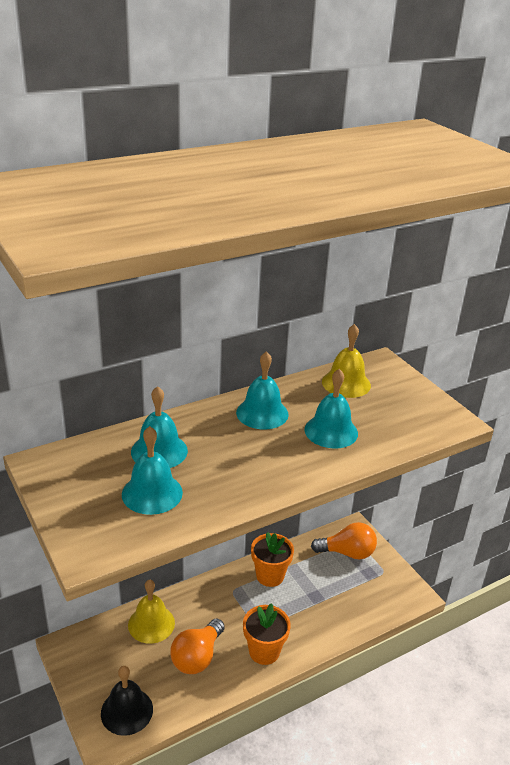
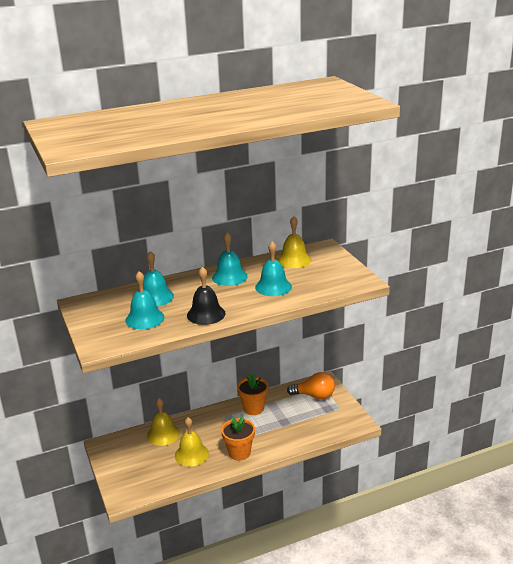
camera: 10 degrees right, 5 degrees down
(127, 711) = (138, 482): black bell -> black bell (206, 314)
(197, 657) = (191, 454): orange light bulb -> yellow bell

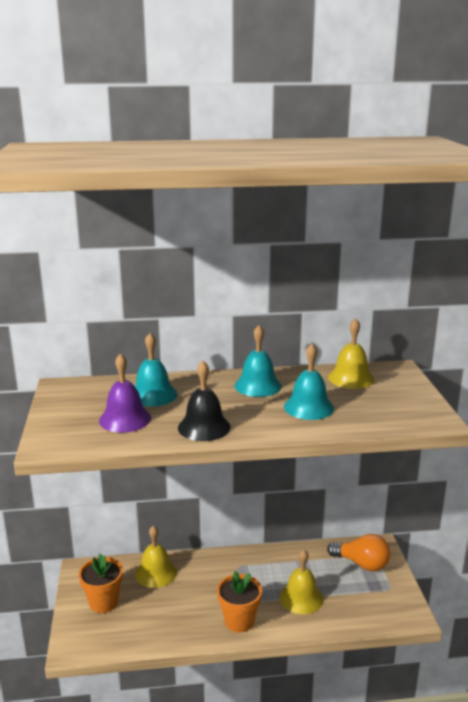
camera: 15 degrees right, 5 degrees down
(145, 318) = (125, 419): turquoise bell -> purple bell
(191, 454) = (179, 608): yellow bell -> yellow bell (301, 598)
(253, 408) = (278, 563): orange flower pot -> orange flower pot (103, 602)

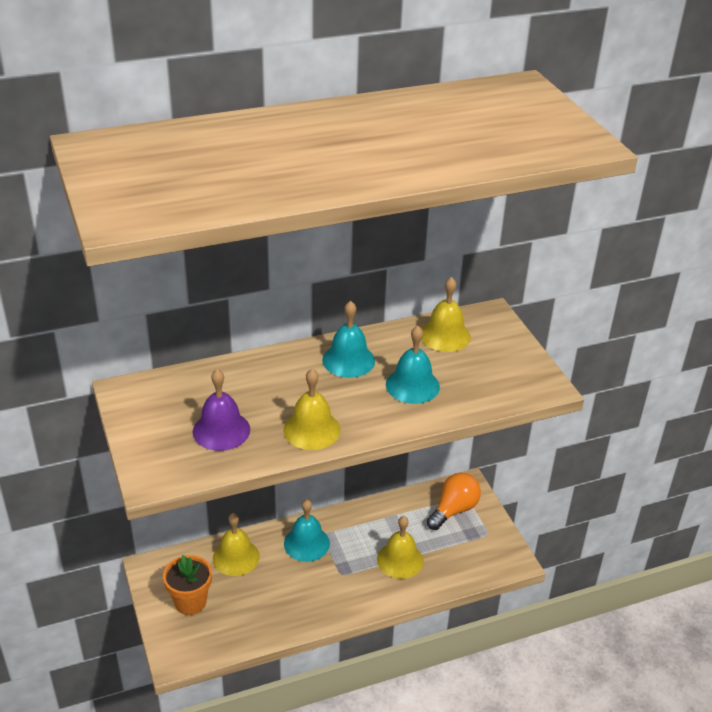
camera: 15 degrees left, 15 degrees up
(153, 395) = (237, 390): turquoise bell -> turquoise bell (306, 543)
(204, 427) = (311, 430): black bell -> yellow bell
(239, 621) = (342, 597): orange flower pot -> none
(362, 564) = (453, 510): orange light bulb -> orange light bulb turned 60 degrees counterclockwise

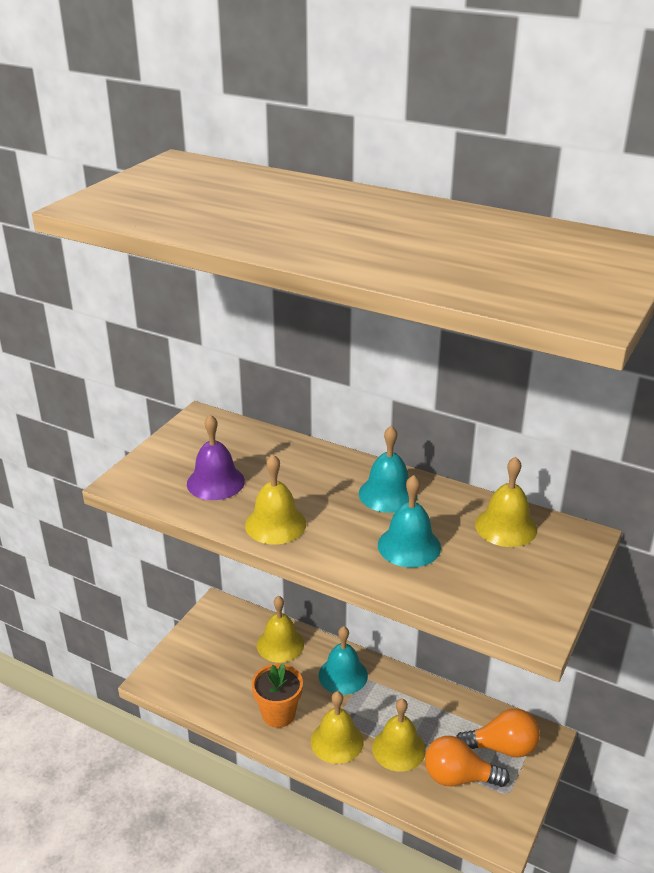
camera: 50 degrees right, 5 degrees down
(190, 602) = (211, 650): orange flower pot -> orange flower pot (278, 714)
(358, 587) = (337, 741): none -> yellow bell
(453, 547) = (458, 777): none -> orange light bulb

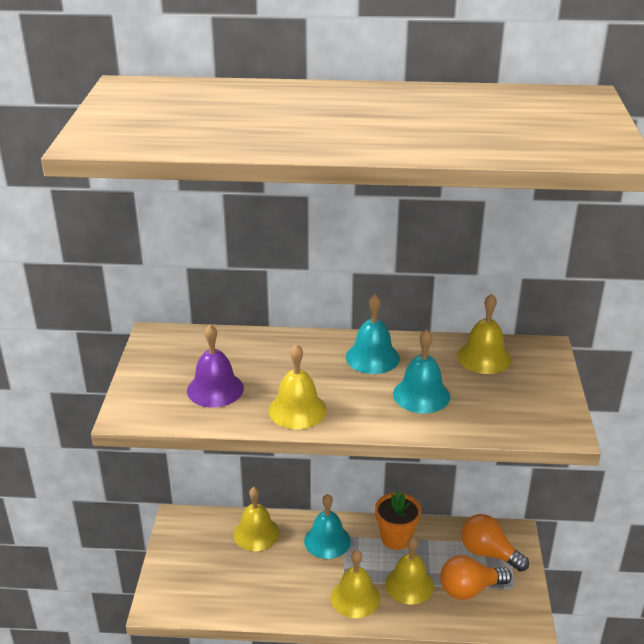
camera: 25 degrees left, 0 degrees up
(278, 714) = (291, 594): orange flower pot -> orange flower pot (396, 538)
(502, 747) = (488, 553): orange light bulb -> orange light bulb turned 120 degrees counterclockwise

